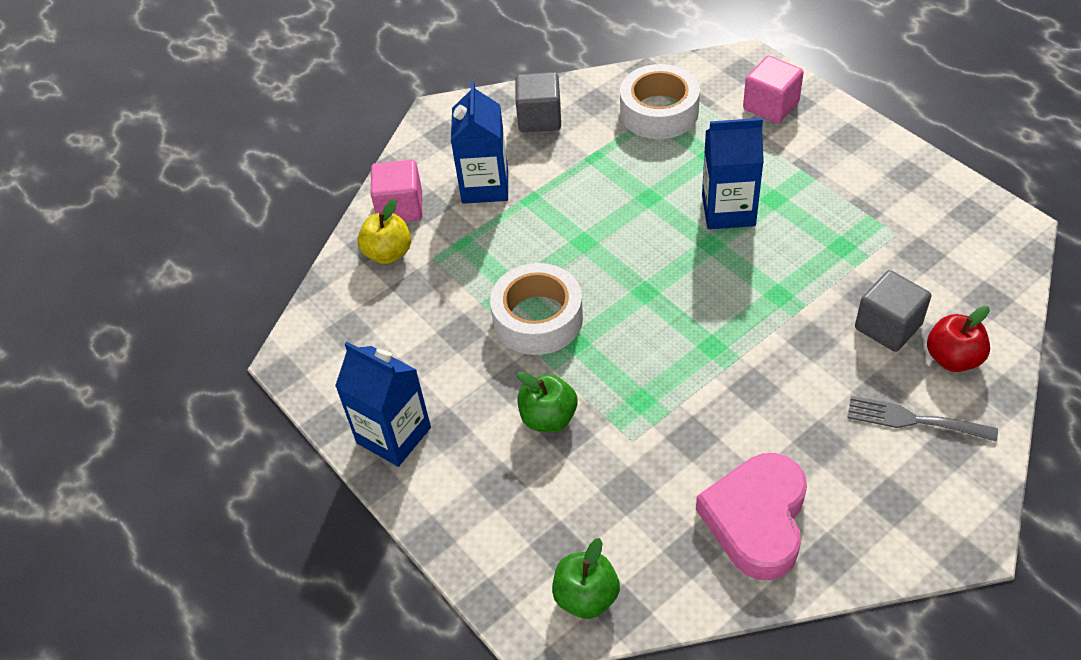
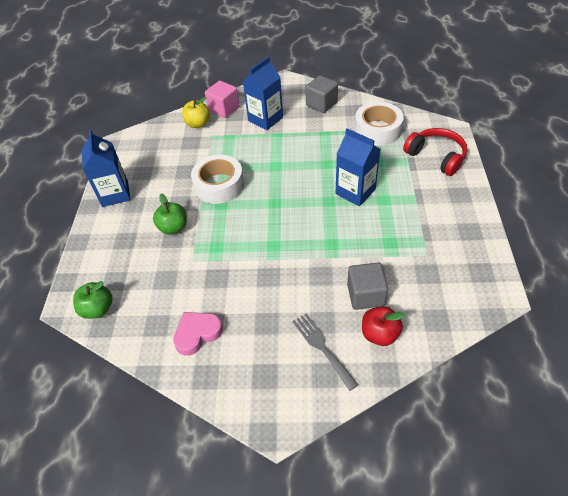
camera: 40 degrees right, 0 degrees up
(756, 520) = (197, 334): pink heart -> pink heart, size x0.66
(771, 106) = (436, 157): pink cube -> red headphones

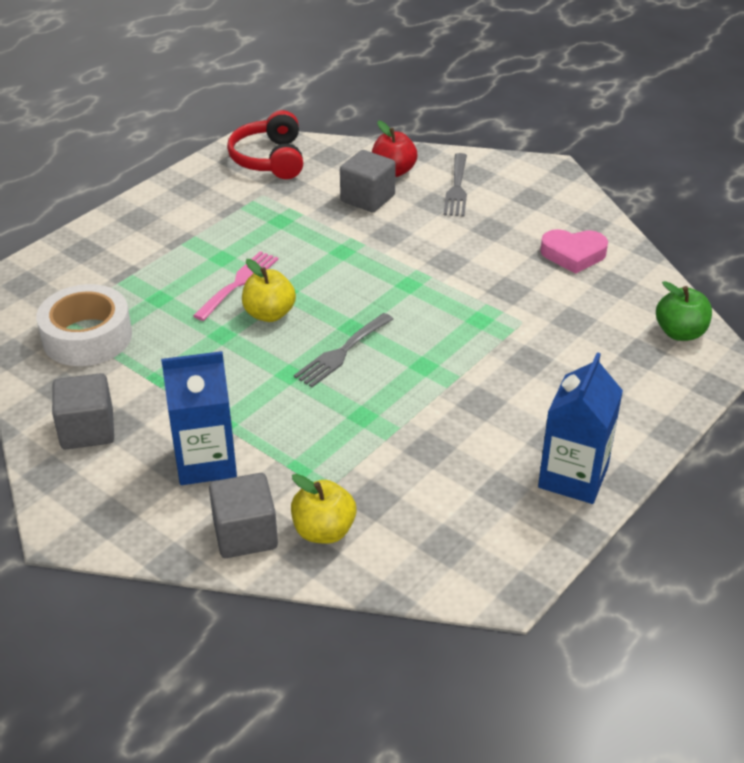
camera: 145 degrees left, 10 degrees down
(173, 227) = (516, 373): green apple -> none
(219, 185) = (399, 394): white tape -> none
(224, 109) = (245, 534): pink cube -> grey cube
(264, 188) = (341, 353): none -> grey fork
(320, 185) = (269, 314): none -> yellow apple
(355, 191) = (239, 283): blue carton -> pink fork
(436, 157) = (86, 263): red headphones -> red headphones (270, 159)

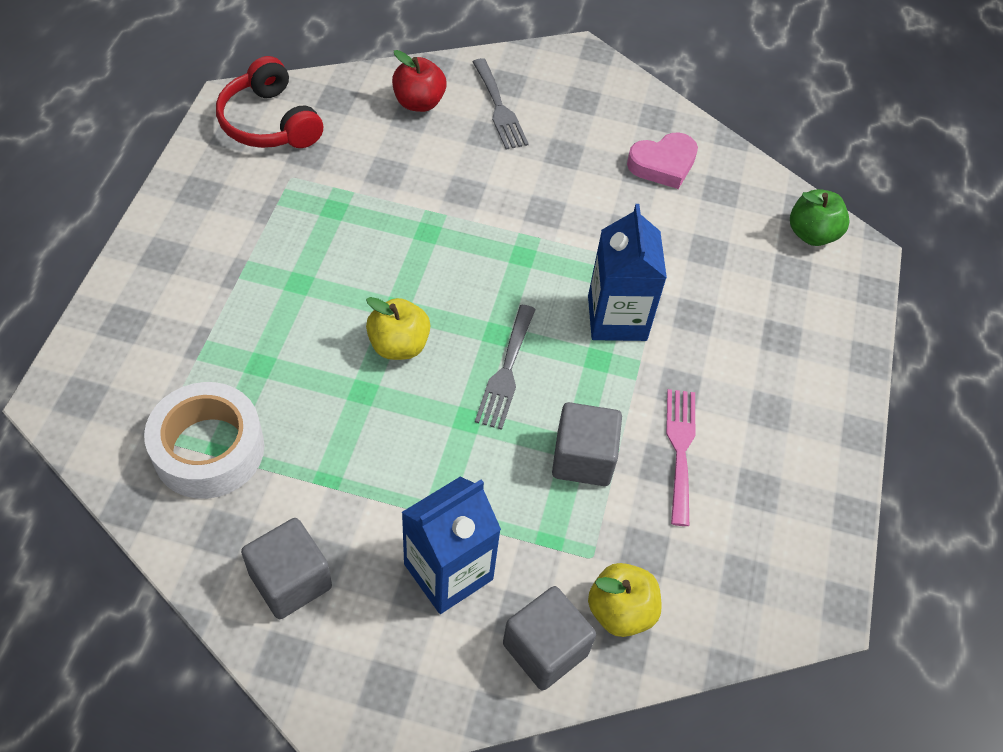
camera: 30 degrees left, 15 degrees up
(239, 283) = (339, 313): pink fork -> pink fork (680, 449)
(367, 198) = (412, 149): grey cube -> grey cube (583, 458)
(573, 477) = (812, 448): blue carton -> blue carton (617, 318)

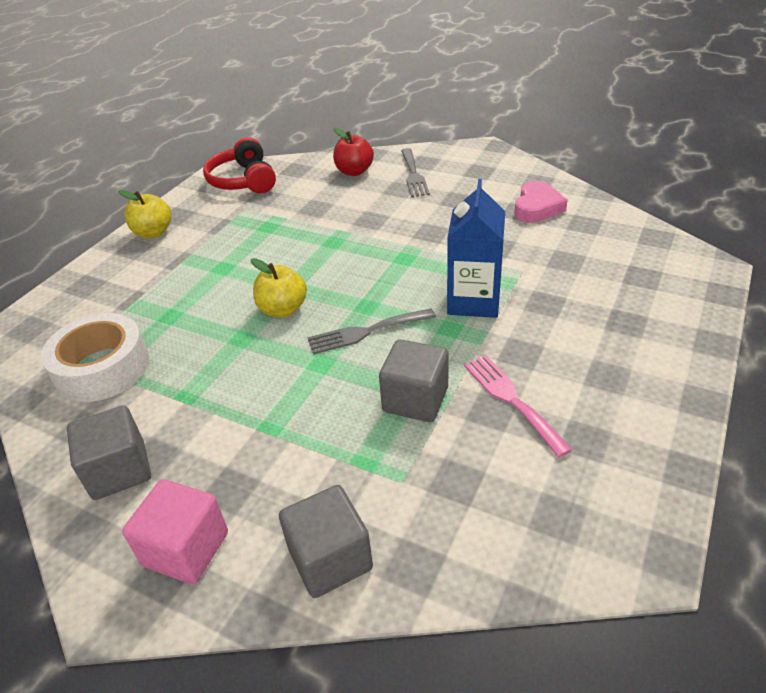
camera: 20 degrees right, 15 degrees down
(400, 659) = (186, 549): none -> pink cube
(448, 572) = (260, 478): blue carton -> none
(506, 372) = (365, 332): grey fork -> grey fork turned 45 degrees clockwise
(620, 611) = (418, 532): yellow apple -> yellow apple (153, 233)
(663, 164) = (537, 207): pink heart -> pink heart turned 60 degrees counterclockwise
(680, 449) = (511, 399): pink fork -> pink fork turned 45 degrees counterclockwise
(811, 234) = (664, 253): green apple -> none

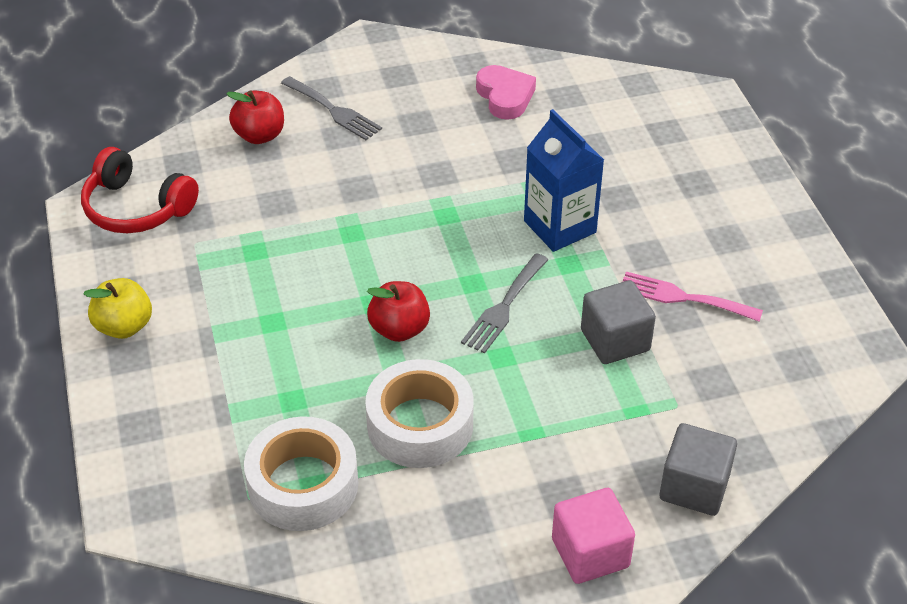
camera: 45 degrees left, 5 degrees up
(119, 470) = (456, 545): grey cube -> none
(212, 375) = (420, 425): none -> white tape
(283, 309) = (399, 329): yellow apple -> red apple

